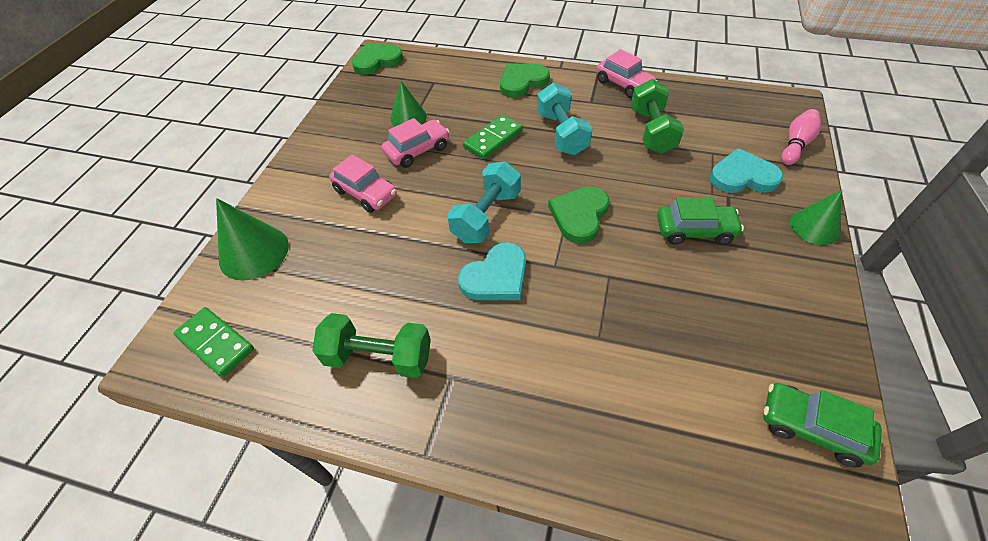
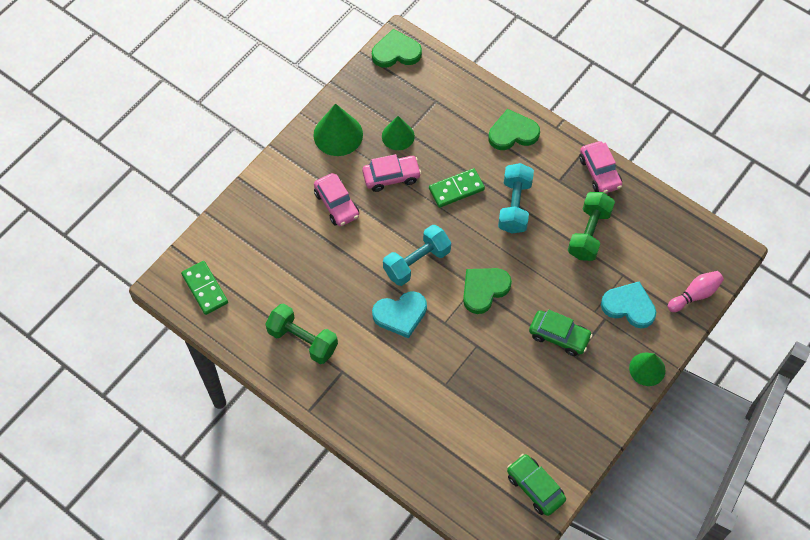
camera: 20 degrees right, 10 degrees up
(254, 252) = (243, 226): green cone -> green cone (338, 134)

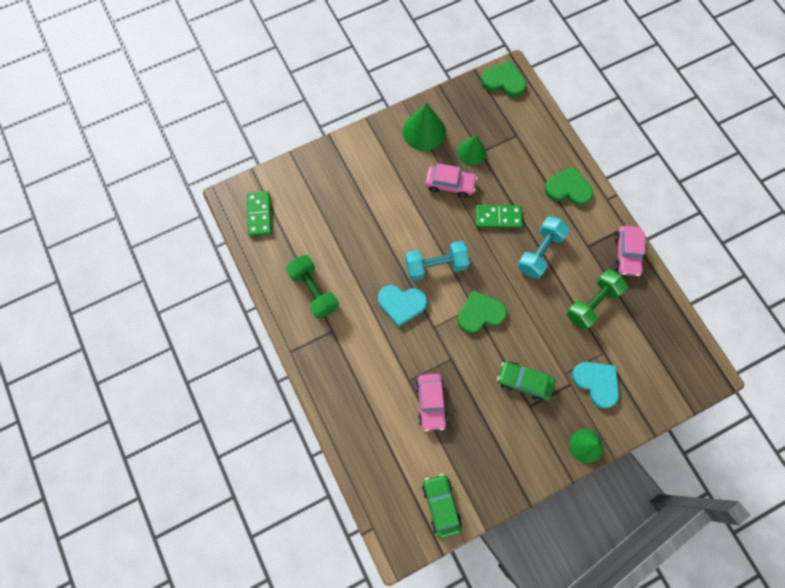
camera: 25 degrees right, 10 degrees up
(337, 204) = (395, 189): pink car -> pink car (431, 403)
(559, 336) = (524, 382): green car -> green car turned 150 degrees clockwise
(695, 295) = (659, 398): pink bowling pin -> none

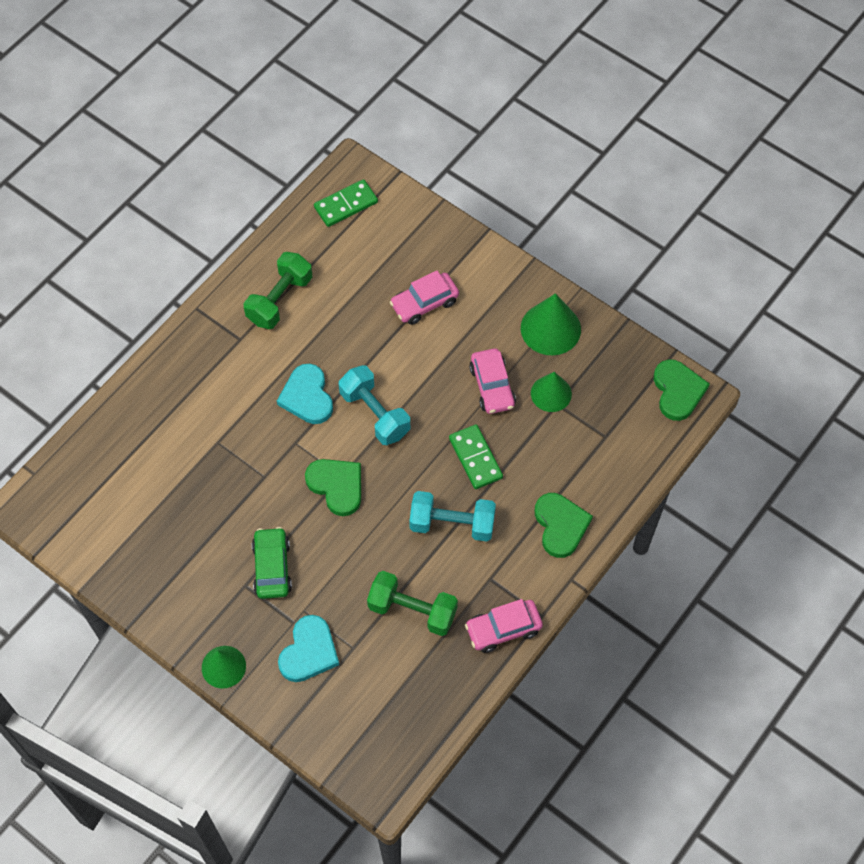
camera: 65 degrees right, 10 degrees down
(431, 403) = (201, 475): pink car -> pink car (424, 303)
(441, 505) = (87, 532): green car -> none

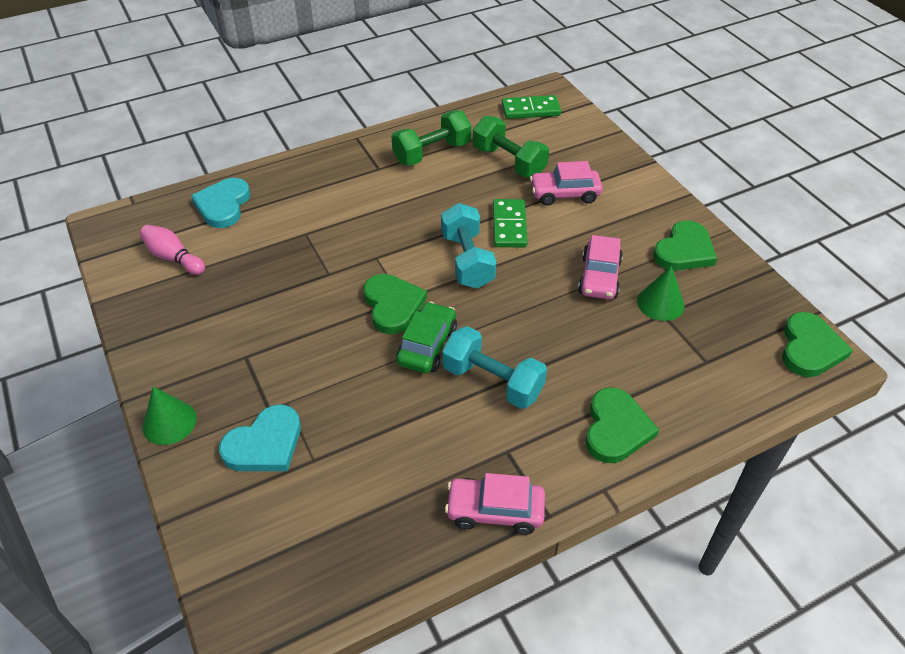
camera: 25 degrees right, 15 degrees down
(117, 517) = (174, 258): none -> pink bowling pin
(272, 567) = (282, 351): green car -> green car (427, 346)
(307, 397) = (411, 227): turquoise heart -> turquoise heart (223, 205)
(412, 610) = (401, 448): green dumbbell -> green dumbbell (509, 162)
(475, 458) = (550, 331): green domino -> green domino (509, 225)
(550, 328) = (684, 250): green cone -> green heart

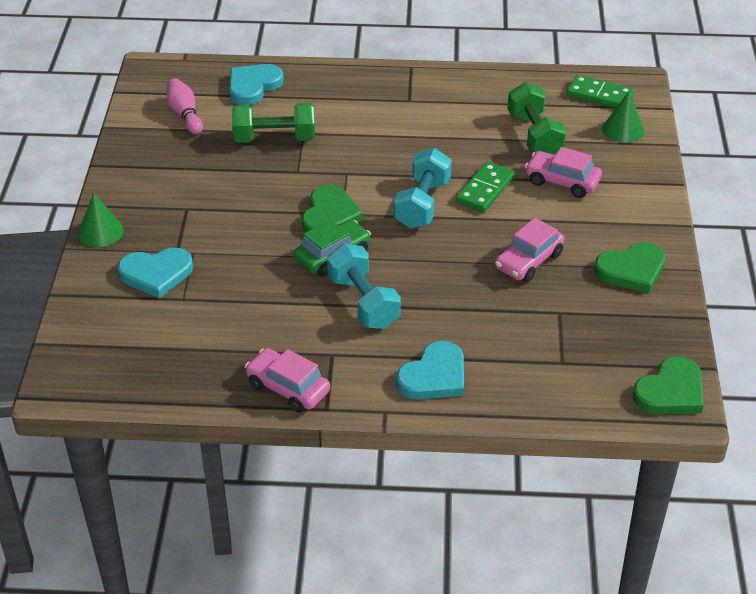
camera: 30 degrees right, 5 degrees down
(432, 153) = (468, 103): green dumbbell -> green dumbbell (274, 138)
(616, 428) = (434, 376): green heart -> turquoise heart
(660, 303) = (565, 303): green cone -> green cone (623, 129)

